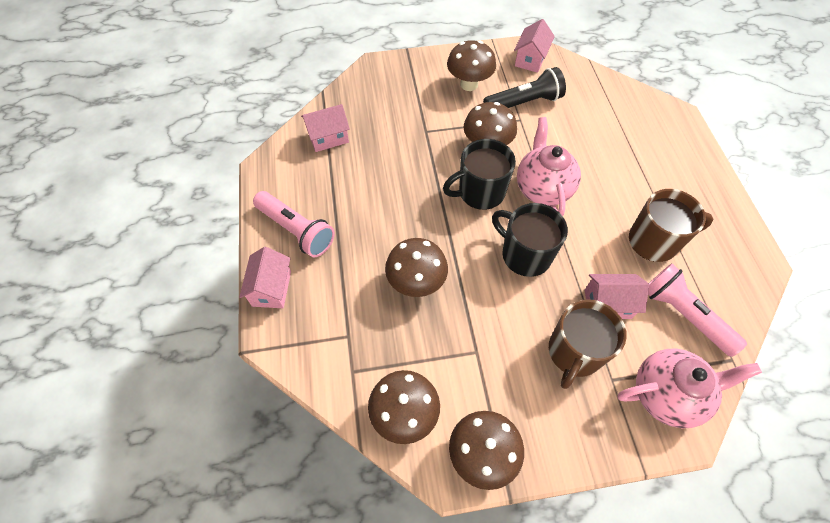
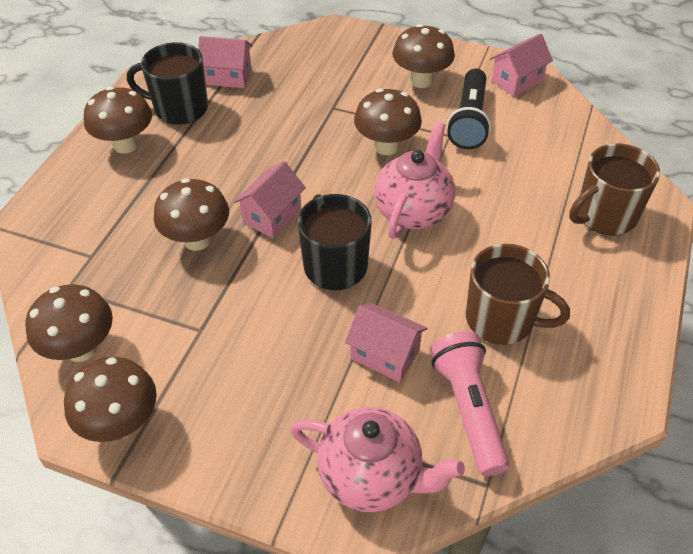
camera: 30 degrees right, 10 degrees down
(271, 288) = (60, 184): pink house -> pink house (272, 215)
(296, 230) = (126, 145): pink flashlight -> brown mushroom
(480, 192) = (339, 186): black mug -> black mug (179, 108)
(524, 103) = (469, 120): black flashlight -> black flashlight turned 90 degrees clockwise
(574, 352) = (303, 382): brown mug -> brown mug (604, 215)

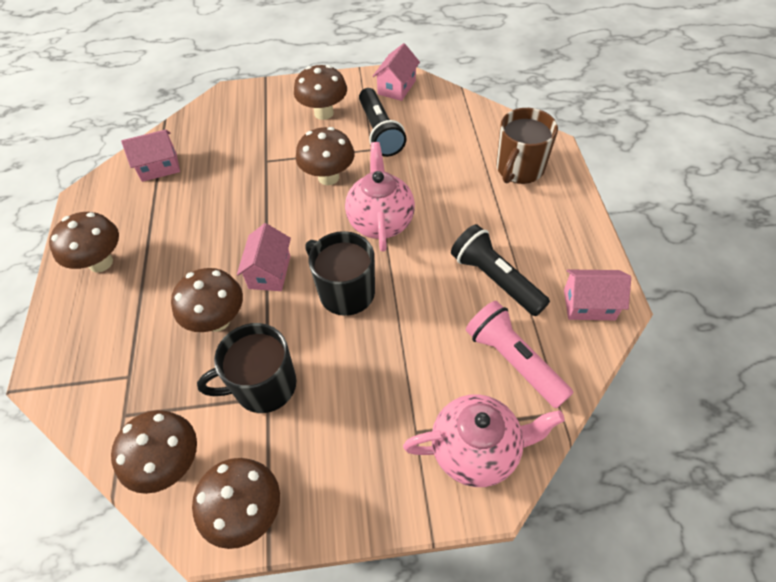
camera: 25 degrees left, 5 degrees up
(179, 108) = (131, 211): black mug -> black mug (263, 386)
(385, 354) = (428, 347): pink house -> pink house (589, 305)
(501, 319) = (495, 279): brown mug -> black flashlight

